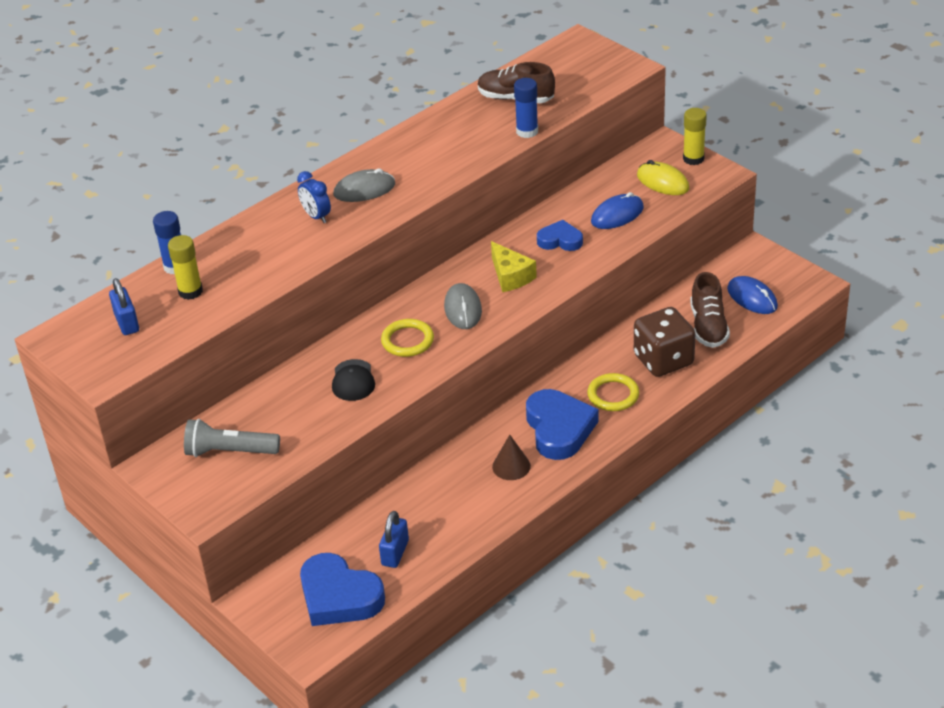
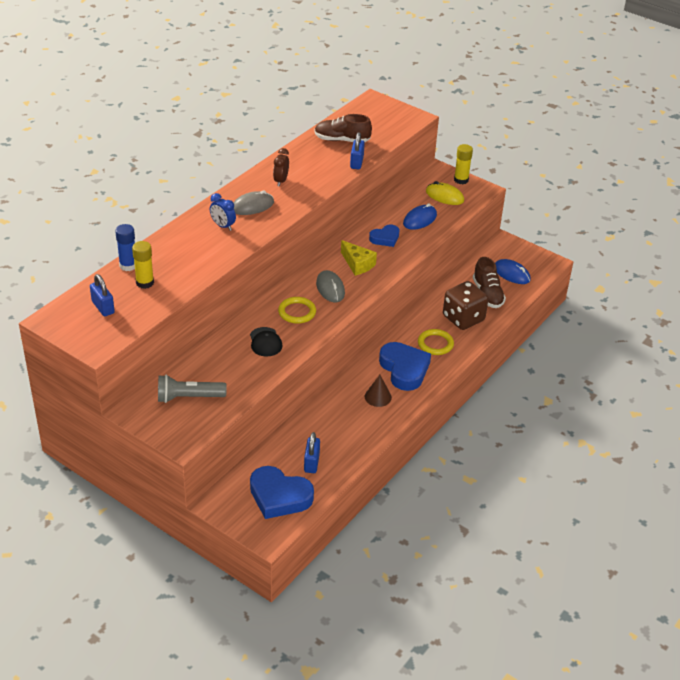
camera: 15 degrees left, 0 degrees up
(413, 155) = (281, 181): none -> brown clock
(527, 131) = (356, 162): blue glue stick -> blue padlock
(560, 240) = (385, 238): blue heart -> blue heart turned 150 degrees clockwise

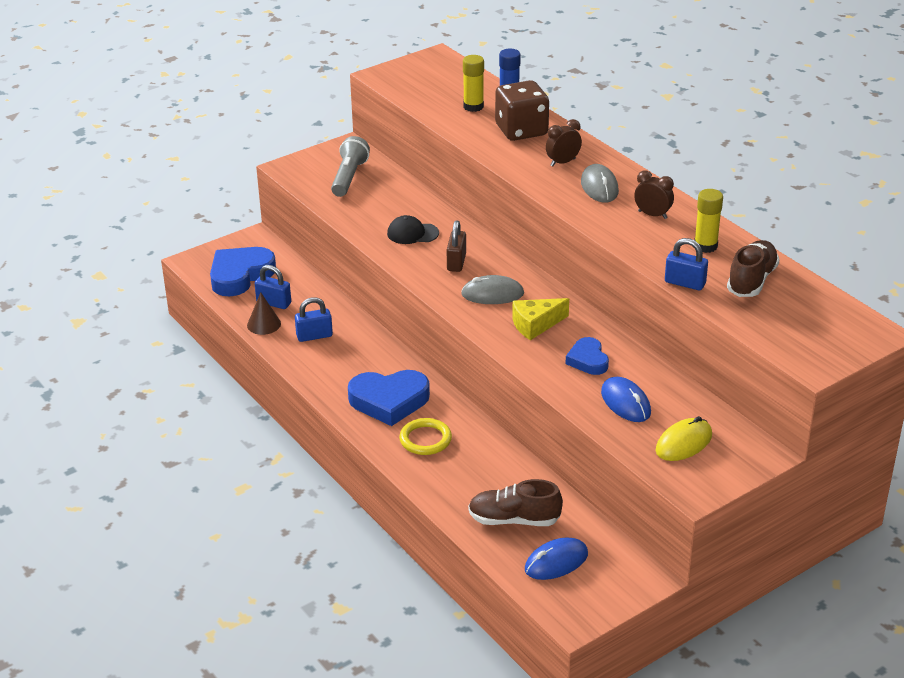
camera: 110 degrees right, 5 degrees down
(103, 307) = (443, 82): blue padlock -> blue padlock (314, 336)
(223, 226) = (563, 162): blue clock -> brown clock
(297, 312) = (456, 262): yellow ring -> brown padlock
(378, 397) = (350, 369): brown cone -> brown cone (264, 324)
(461, 180) = (729, 473): yellow glue stick -> yellow glue stick (705, 246)
(463, 318) = (468, 479): brown dice -> brown dice (521, 130)

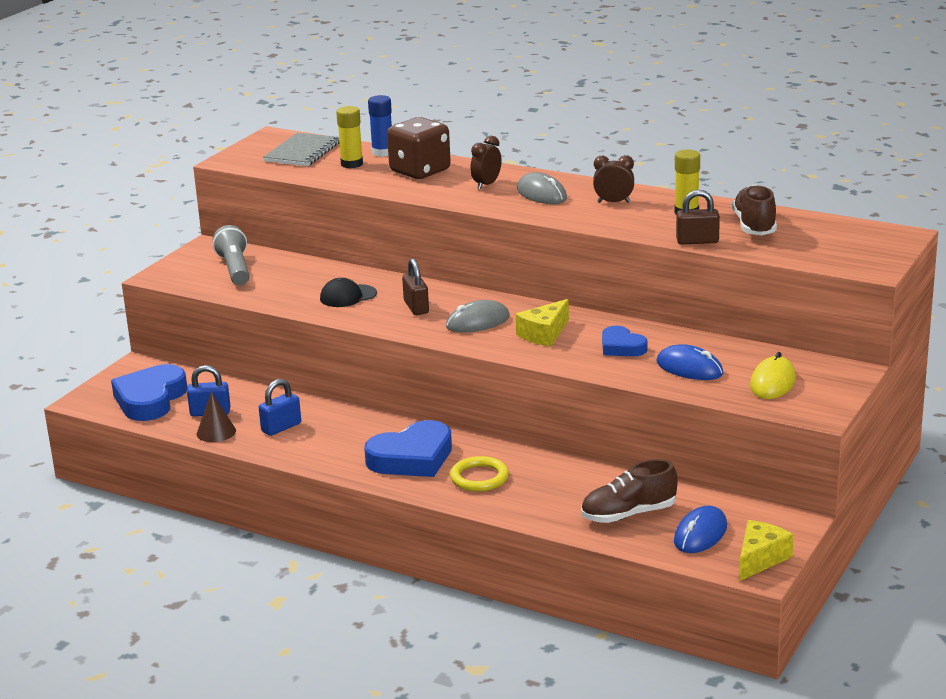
camera: 25 degrees left, 10 degrees down
(446, 82) = (303, 152): none -> grey notebook
(585, 606) = (760, 559): none -> yellow cheese
(685, 283) = (697, 241): blue padlock -> brown padlock

